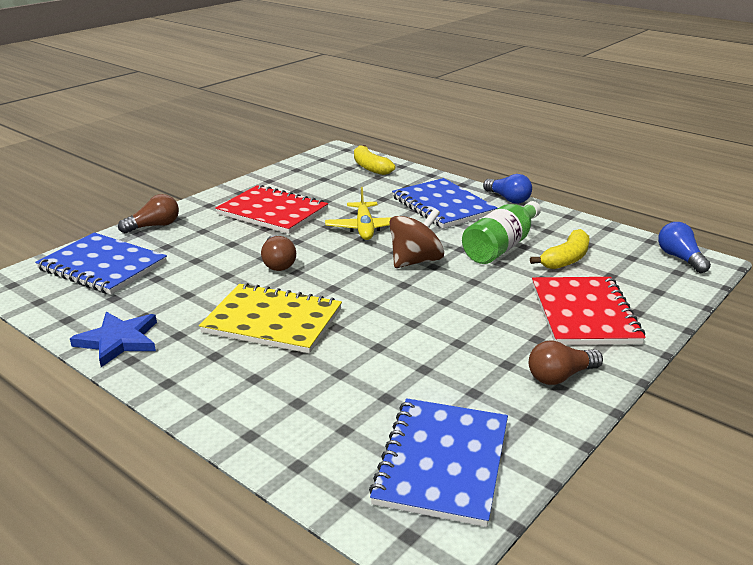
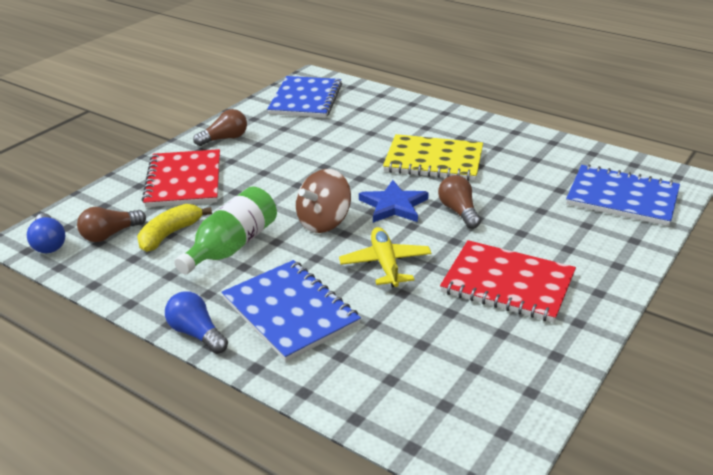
camera: 175 degrees right, 5 degrees up
(118, 341) = (536, 141): blue star -> blue star (394, 205)
(154, 226) = (628, 251): brown light bulb -> brown light bulb (110, 234)
(370, 167) = (408, 407): yellow banana -> none

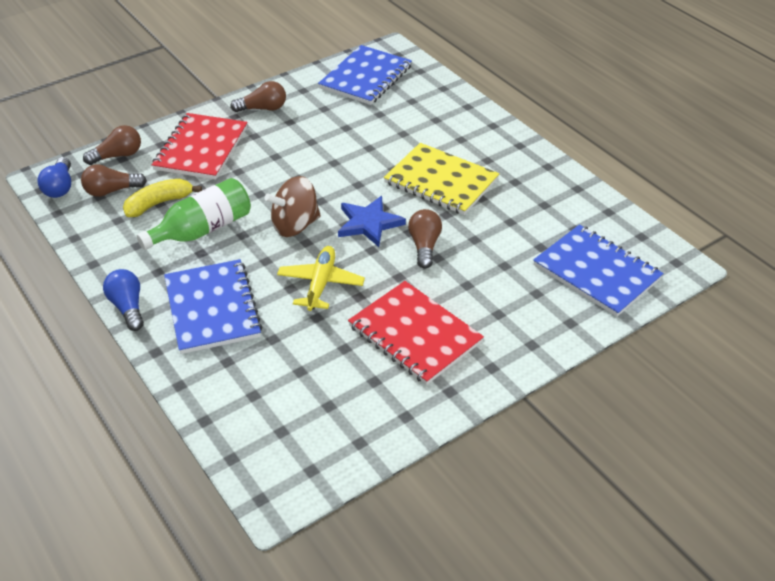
camera: 20 degrees right, 10 degrees up
(98, 204) = (118, 156): none -> brown light bulb

